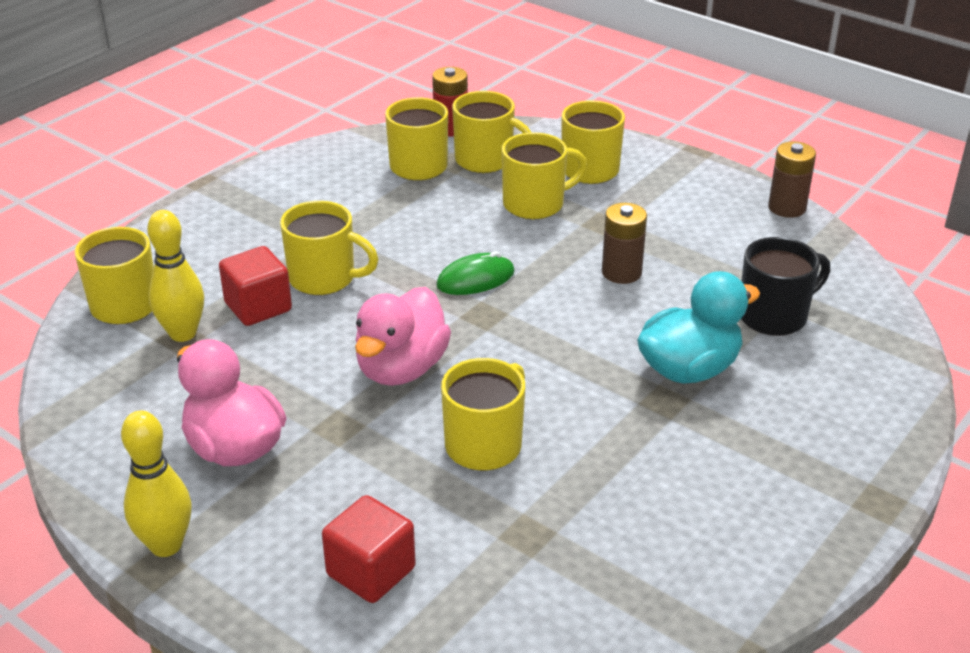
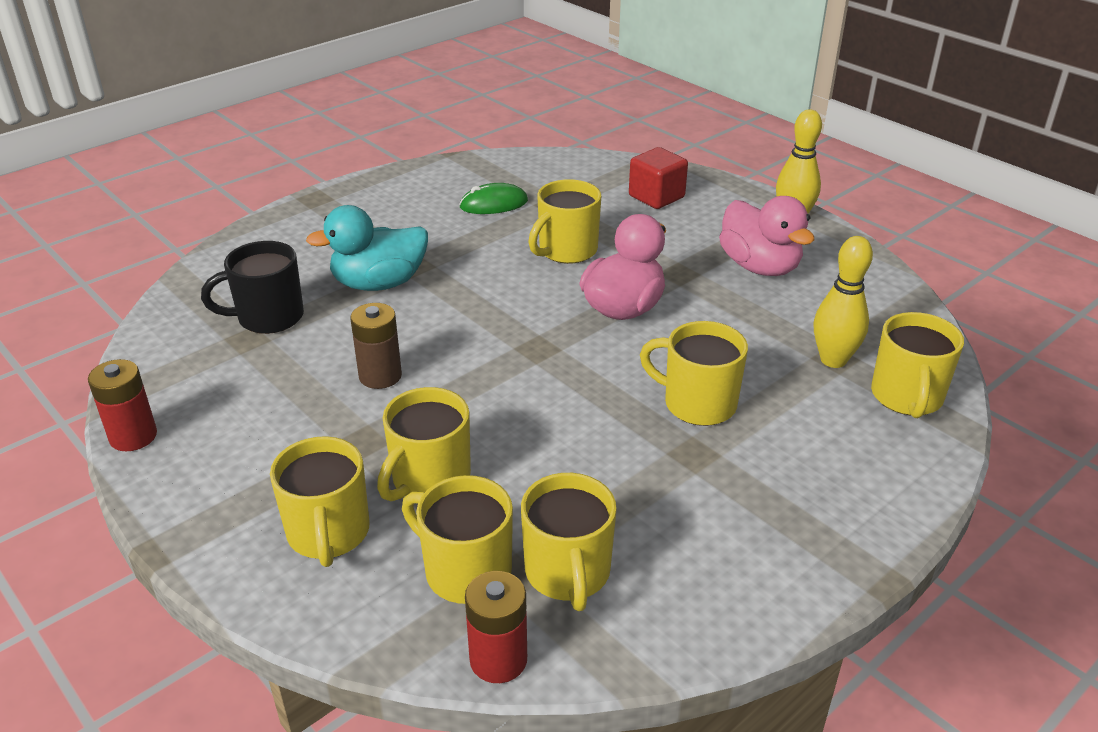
camera: 170 degrees left, 0 degrees up
(258, 307) = (764, 379): red cube -> none
(475, 279) = (535, 385): green mouse -> green mouse (494, 204)
(535, 204) = (429, 479): yellow mug -> yellow mug turned 45 degrees counterclockwise
(787, 208) = (133, 436): brown battery -> red battery

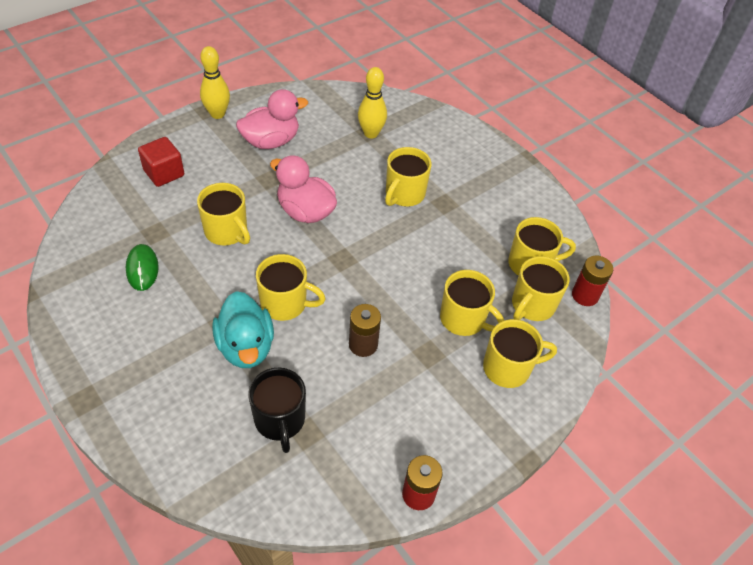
camera: 90 degrees left, 15 degrees up
(906, 397) = (405, 116): yellow mug -> yellow mug (285, 304)

